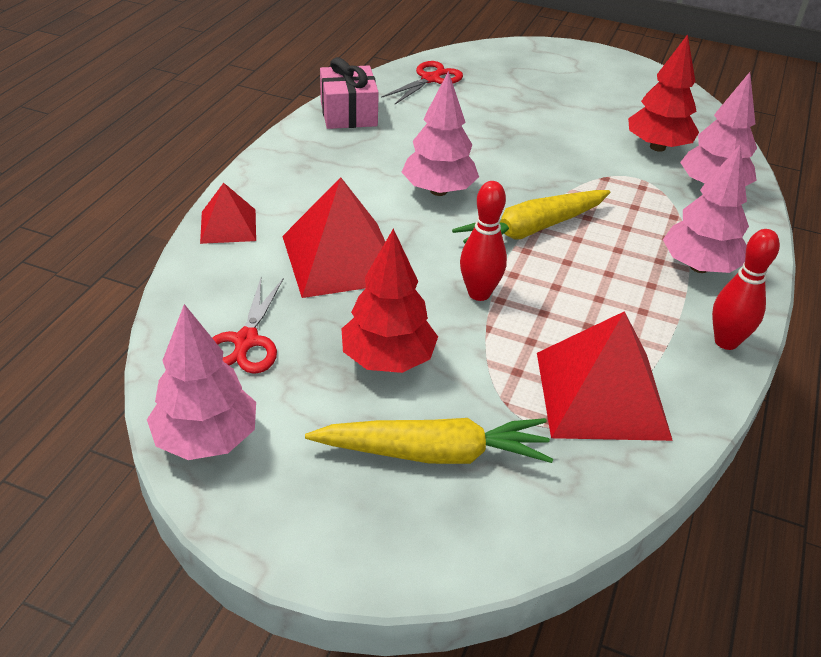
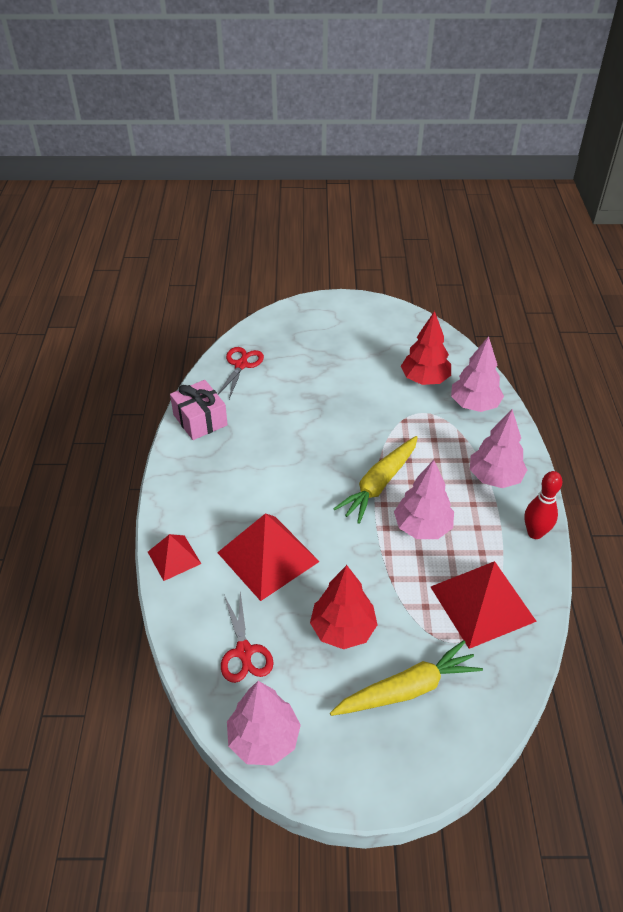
camera: 20 degrees left, 5 degrees up
(439, 191) = (301, 471): pink tree -> pink tree (422, 527)
(479, 293) = (372, 552): red bowling pin -> none

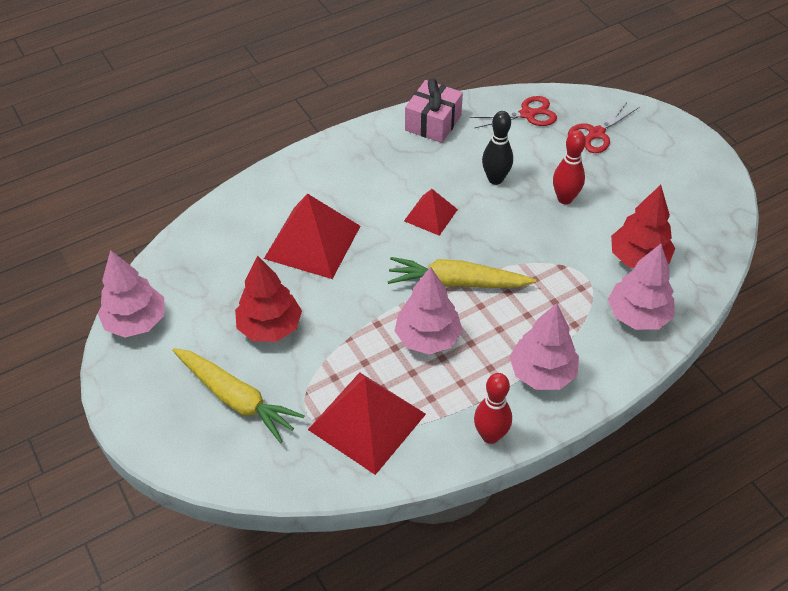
camera: 60 degrees right, 5 degrees up
(174, 557) = (270, 184): red pyramid -> red pyramid (430, 215)
(244, 652) = (207, 272): red scissors -> red scissors (596, 134)
(292, 413) = (495, 179): none -> black bowling pin
(342, 387) = (565, 198): none -> red bowling pin

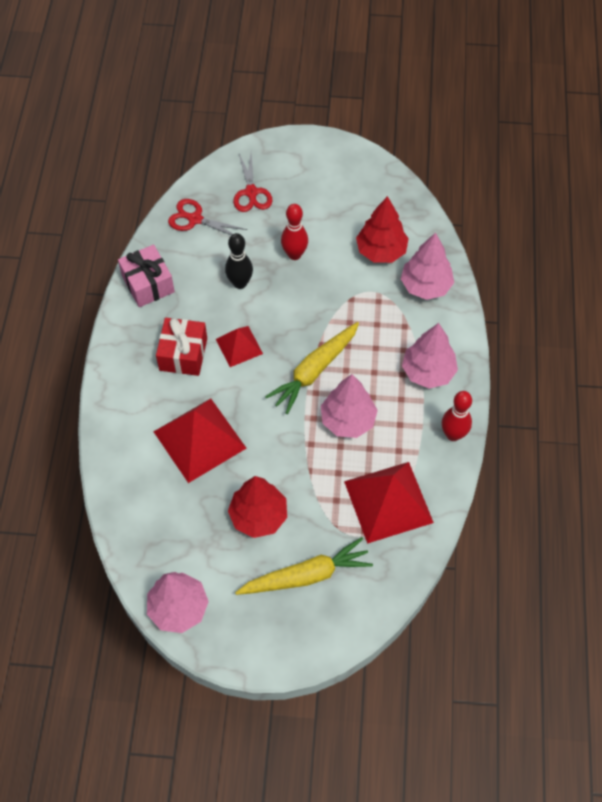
camera: 55 degrees left, 10 degrees up
(387, 183) = (183, 354): none -> red gift
(528, 114) = (194, 219): red scissors -> red scissors turned 90 degrees counterclockwise

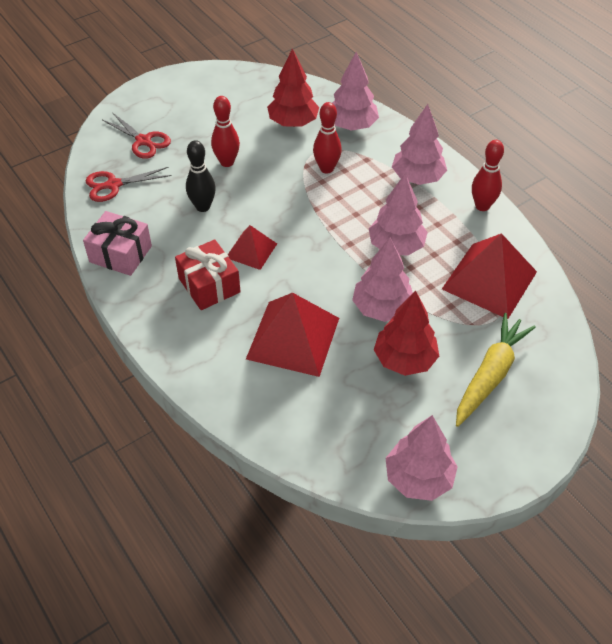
camera: 40 degrees left, 10 degrees down
(284, 464) = (382, 308): none -> pink tree
(315, 370) = (332, 229): yellow carrot -> none
(364, 313) = (326, 168): none -> red bowling pin

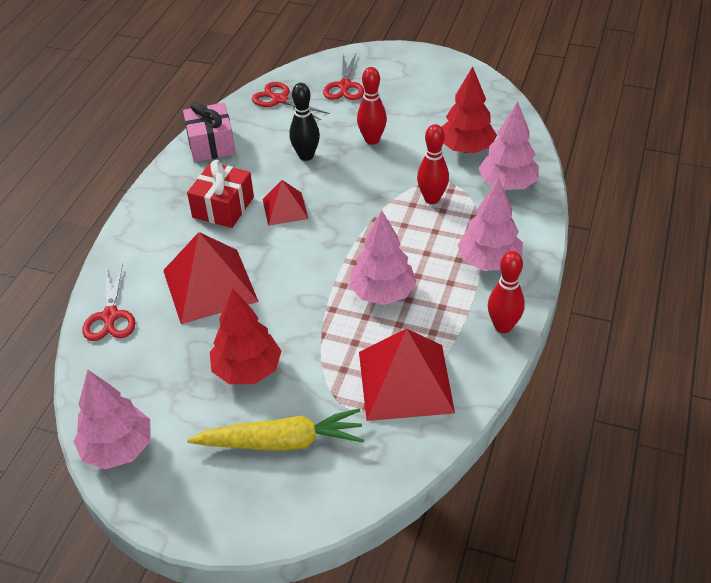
camera: 55 degrees right, 5 degrees down
(267, 419) = (110, 316): none -> red scissors
(382, 308) = (295, 323): pink tree -> none

